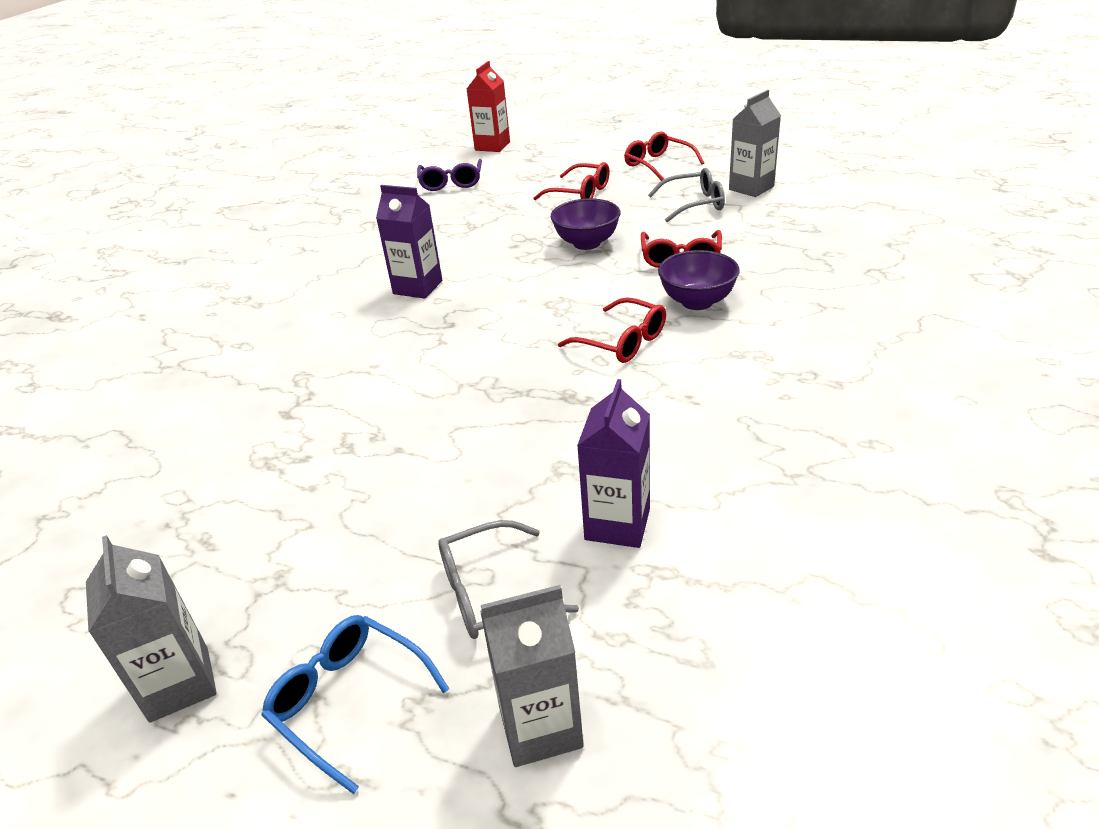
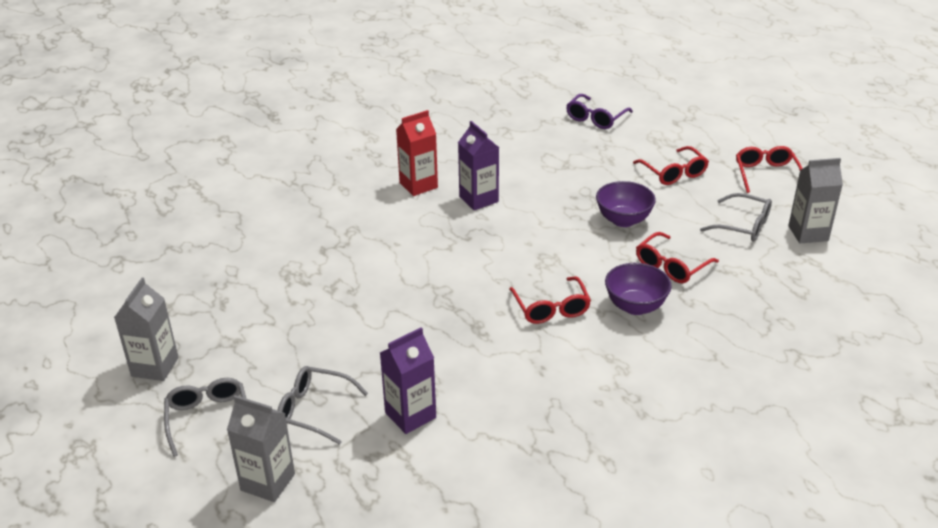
camera: 35 degrees right, 0 degrees up
(349, 701) = (208, 418): blue glasses -> grey glasses
(492, 146) = (664, 96): red carton -> red carton (418, 185)

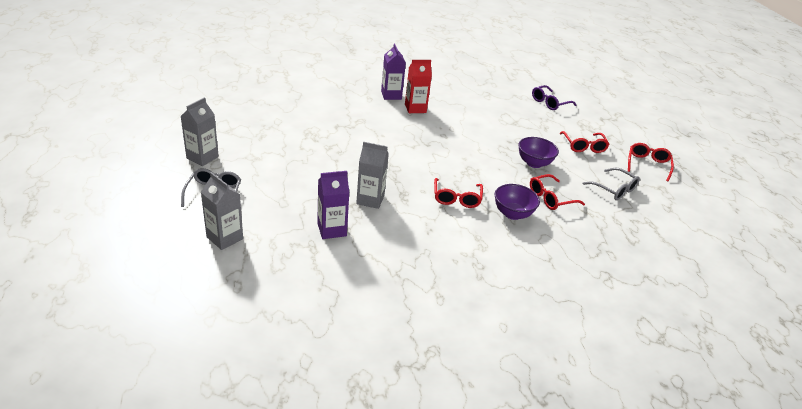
camera: 15 degrees right, 0 degrees up
(314, 410) = (276, 208): grey glasses -> none
(478, 199) = (448, 126): purple carton -> purple carton (391, 95)
(808, 233) = (658, 207): grey carton -> grey carton (370, 200)

